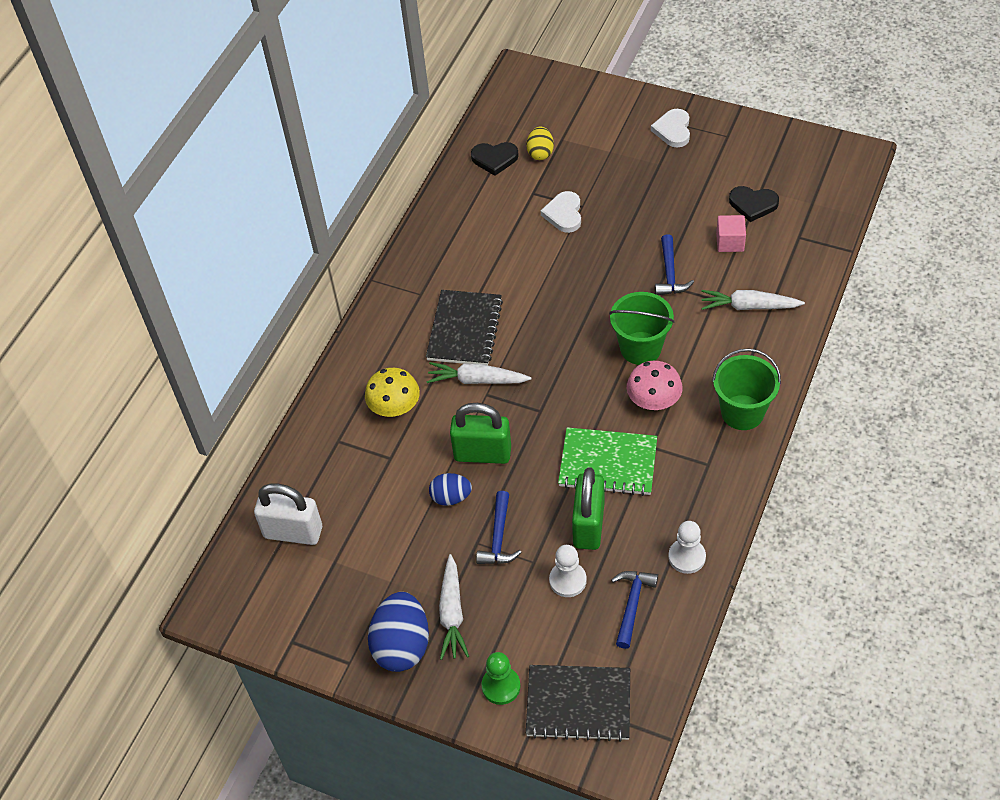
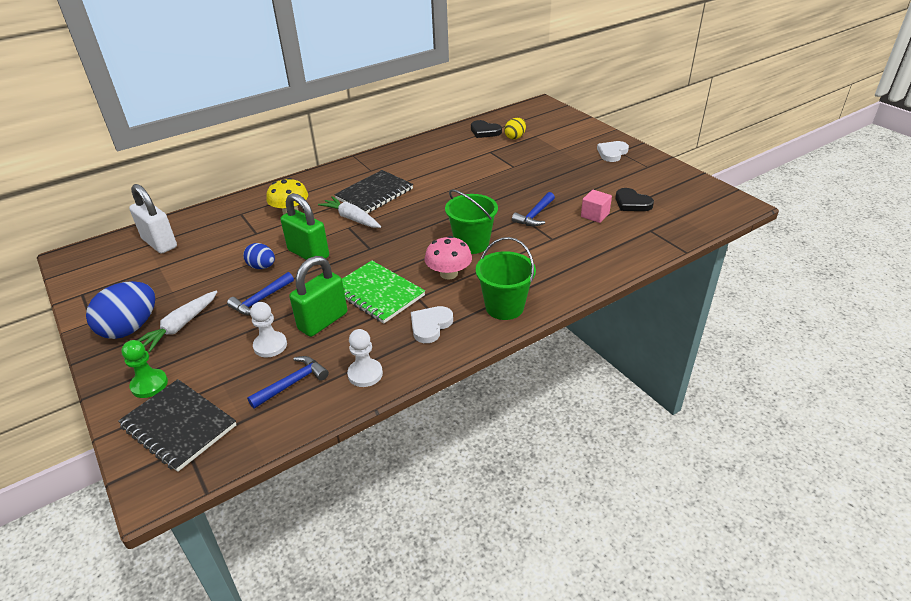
camera: 30 degrees right, 15 degrees down
(564, 214) = (498, 166): white heart -> white heart (430, 325)
(749, 306) = (573, 252): white carrot -> none

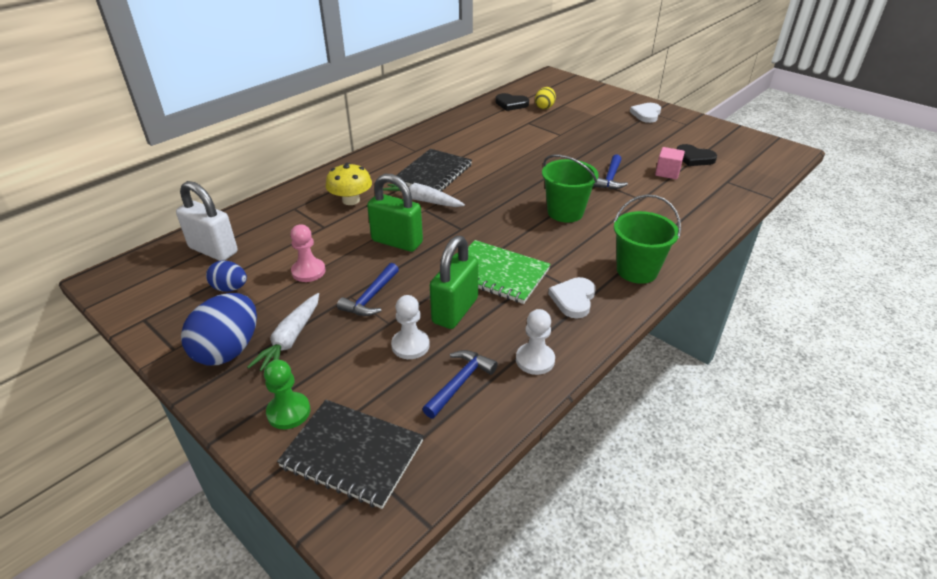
camera: 15 degrees left, 0 degrees up
(223, 271) = (308, 271): none -> pink pawn
(262, 266) = (351, 261): blue egg -> blue egg (230, 288)
(449, 273) = (560, 244): pink mushroom -> none

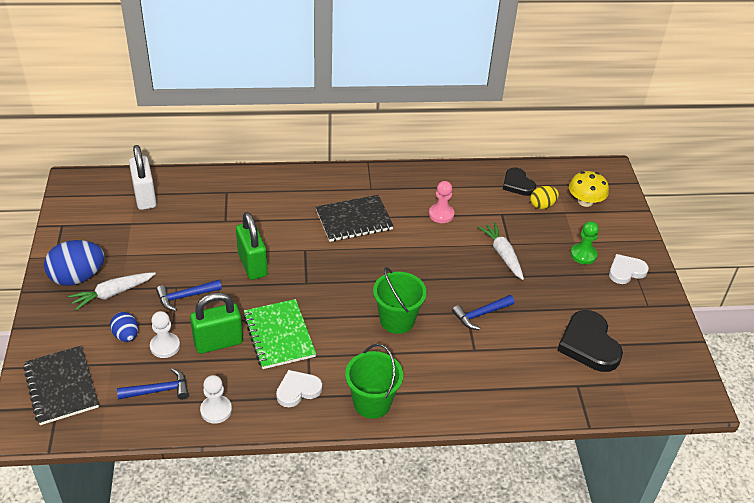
camera: 40 degrees right, 5 degrees up
(230, 288) = (123, 233): blue egg -> blue egg (126, 335)
(288, 412) = (62, 339): green pawn -> green pawn (583, 255)
(308, 271) = (175, 251): pink pawn -> pink pawn (441, 214)
(351, 200) = (268, 208): yellow mushroom -> yellow mushroom (585, 201)
(423, 200) = (314, 241): white carrot -> white carrot (502, 255)
(667, 173) = (538, 342): pink cube -> none
(694, 158) = (589, 344): black heart -> black heart, size x1.61

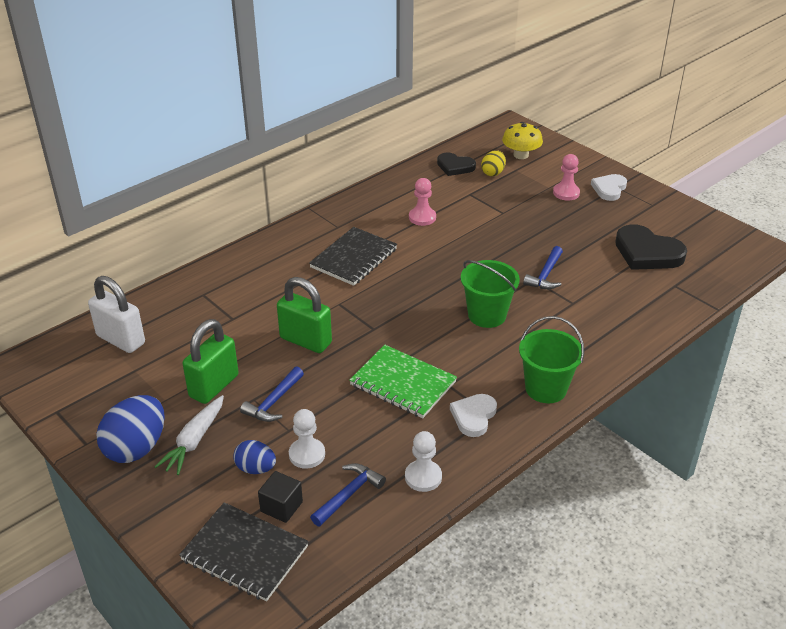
camera: 35 degrees left, 5 degrees down
(113, 371) = (281, 507): none -> black cube
(218, 342) = (354, 421): green padlock -> green padlock (214, 386)
(502, 255) = (507, 223): white carrot -> none
(583, 255) = (566, 193): green pawn -> pink pawn

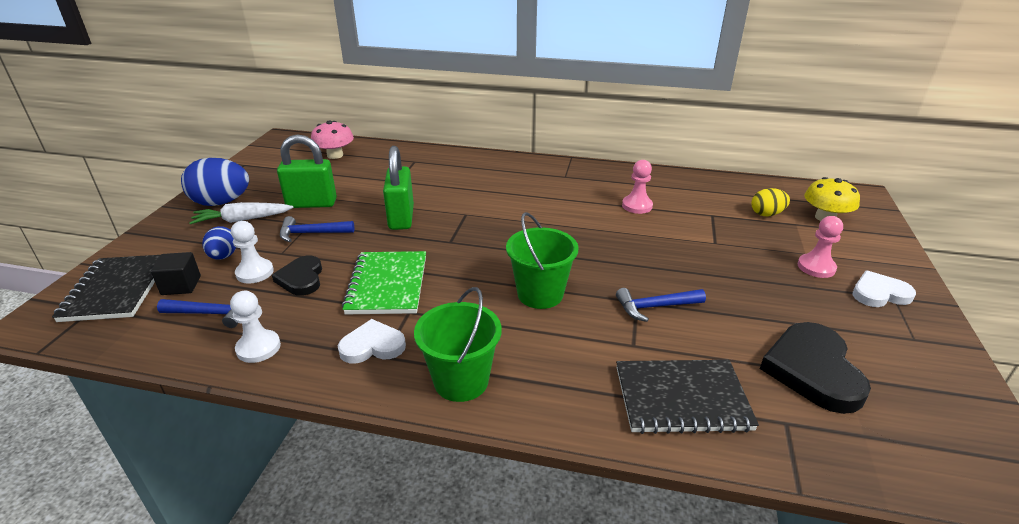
camera: 55 degrees right, 5 degrees down
(121, 340) = (335, 155): white padlock -> pink mushroom
(354, 258) = (533, 198): black notebook -> black notebook (681, 398)
(455, 166) = (739, 193): black heart -> black heart (301, 278)

